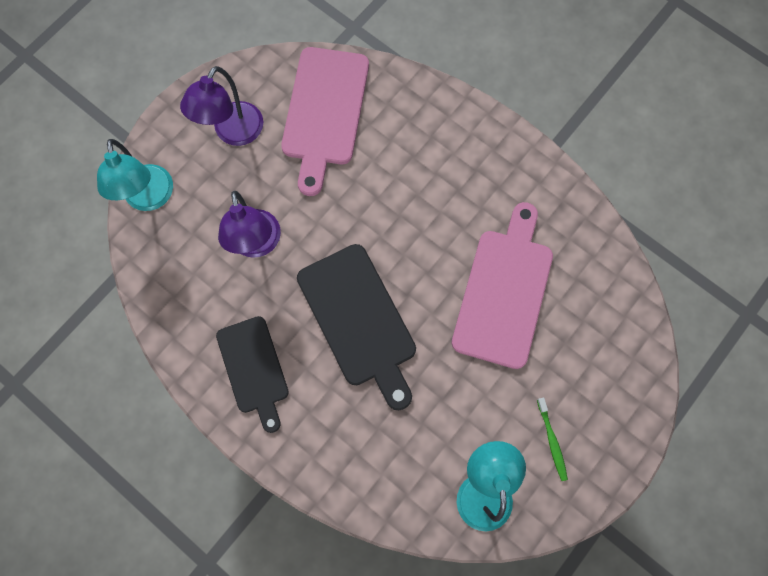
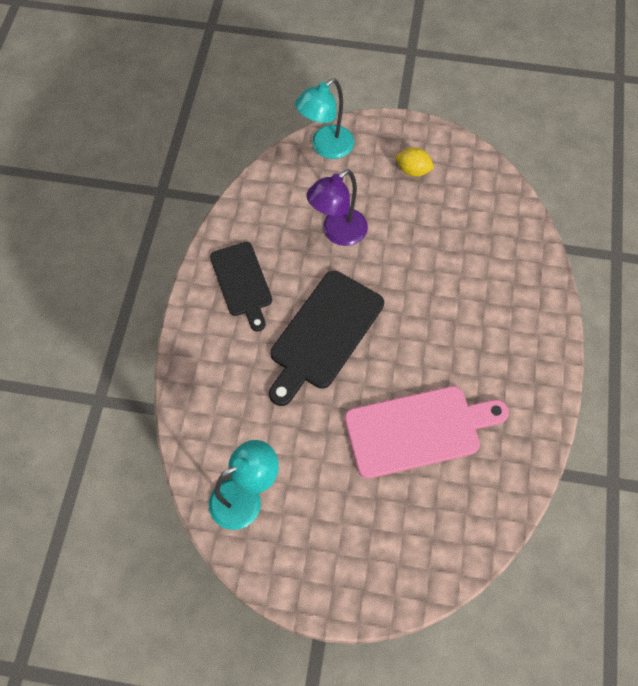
camera: 60 degrees right, 10 degrees down
(233, 133) = (413, 170): purple lamp -> yellow lemon
(253, 368) = (242, 282): black cutting board -> black cutting board turned 60 degrees counterclockwise
(324, 112) = (475, 220): pink cutting board -> none
(552, 441) = (315, 534): green toothbrush -> none

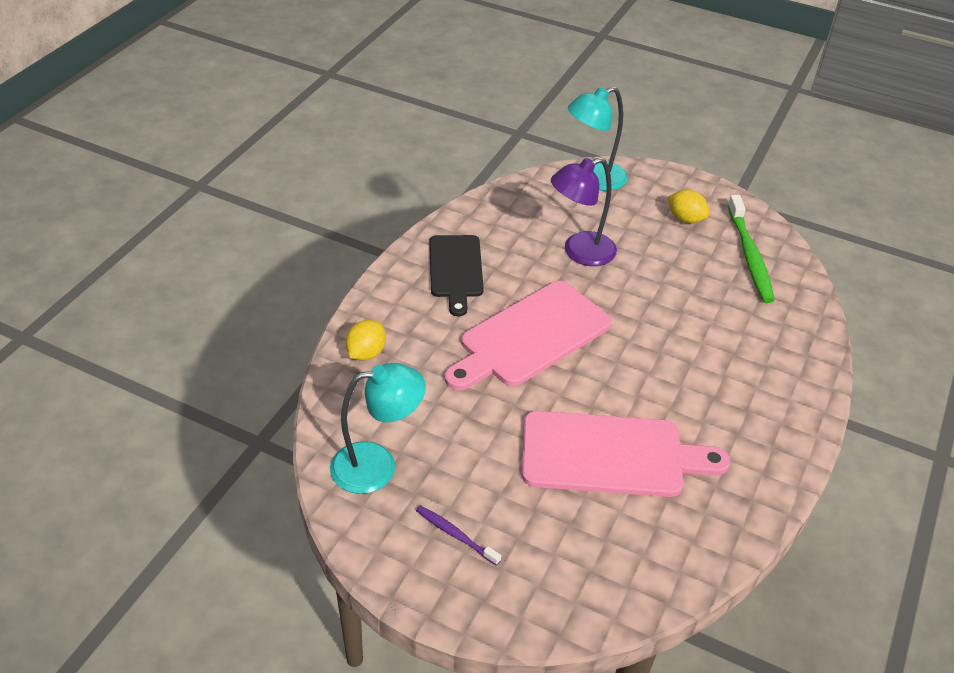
camera: 15 degrees right, 20 degrees down
(198, 392) = (366, 353): none -> yellow lemon
(324, 334) = (530, 336): black cutting board -> pink cutting board
(325, 541) = (455, 535): none -> purple toothbrush
(473, 195) = (749, 256): none -> green toothbrush

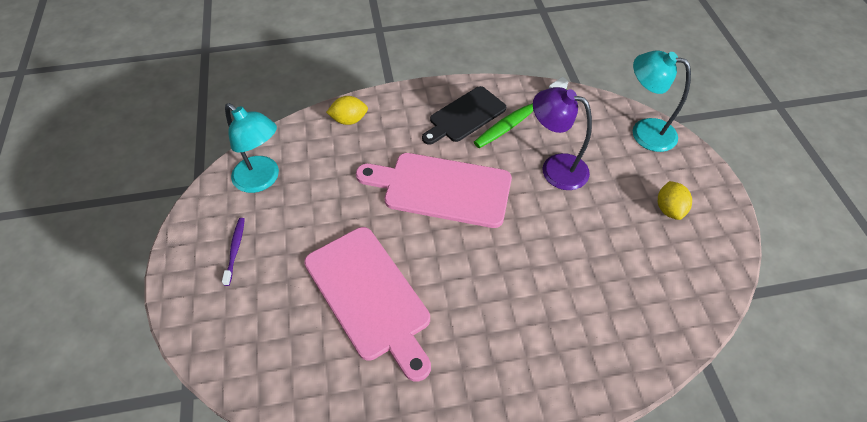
camera: 55 degrees right, 10 degrees up
(749, 256) = (676, 274): green toothbrush -> green toothbrush (519, 118)

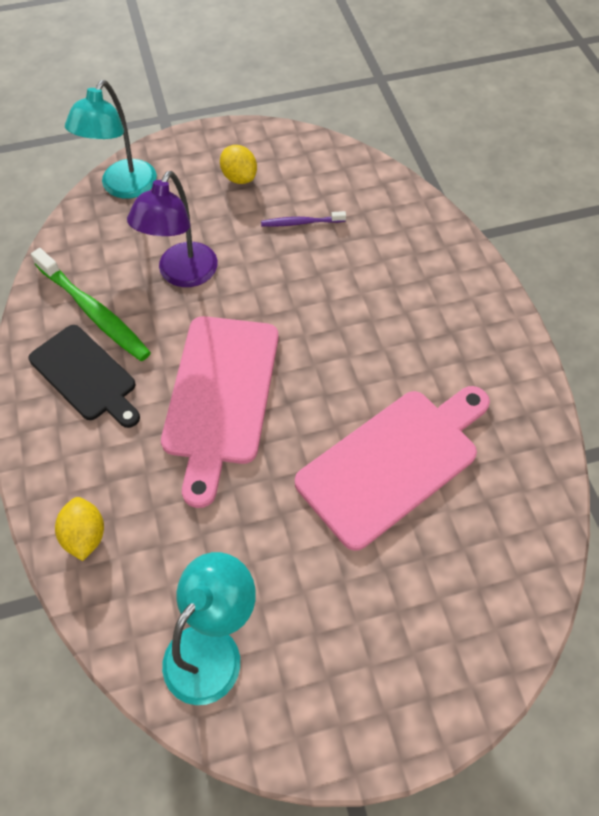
camera: 95 degrees left, 5 degrees up
(235, 250) = (347, 656): purple toothbrush -> purple toothbrush (301, 222)
(669, 209) = (239, 177): yellow lemon -> yellow lemon turned 60 degrees clockwise

